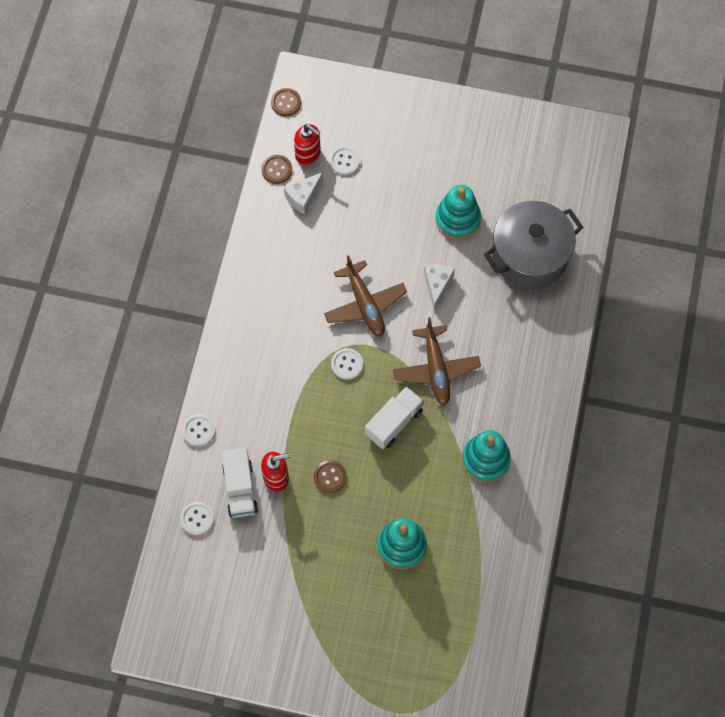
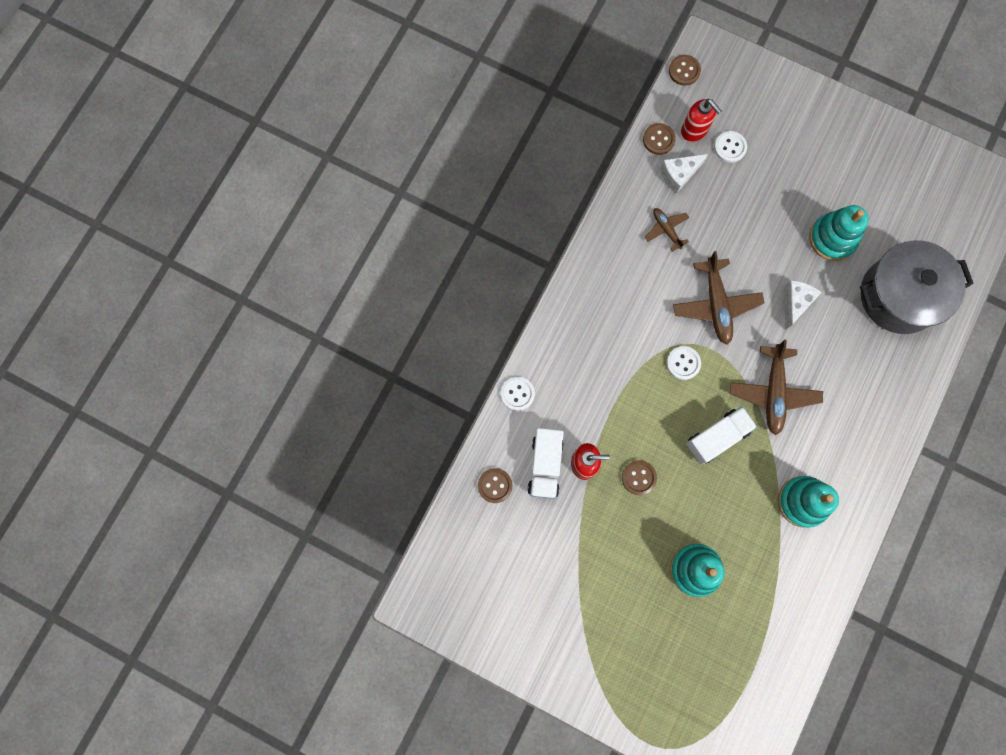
camera: 15 degrees right, 10 degrees up
(197, 519) = (495, 485): white button -> brown button
(303, 249) = (666, 230): none -> brown plane

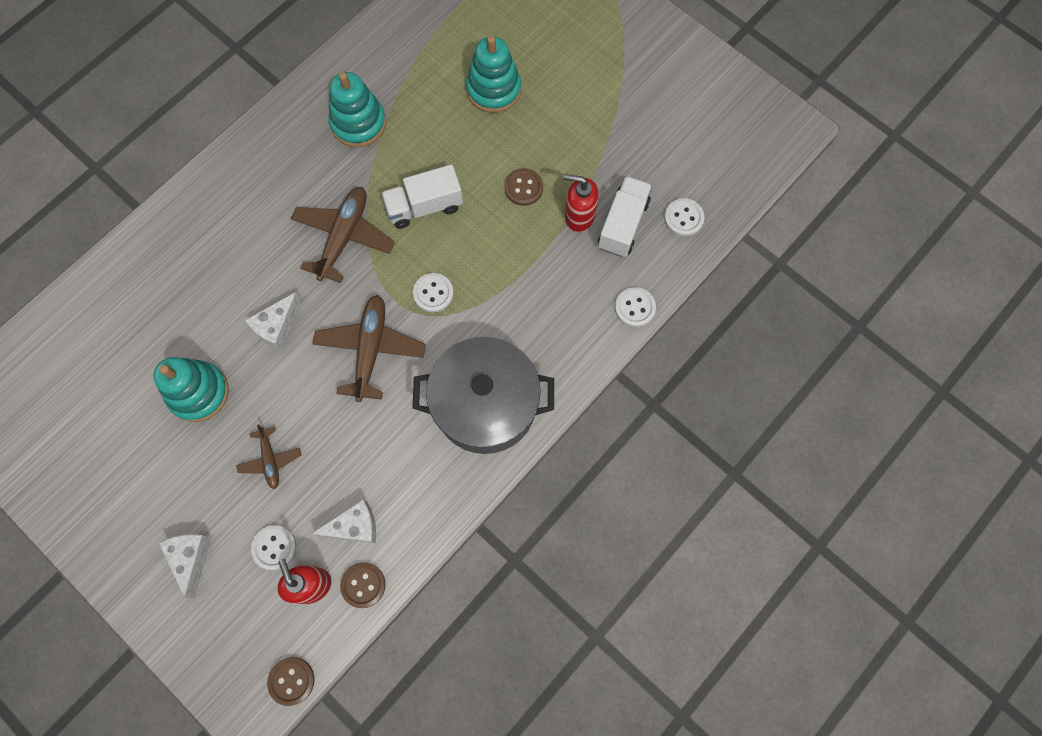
camera: 165 degrees left, 5 degrees down
(495, 485) = (683, 218): brown button -> white button
(666, 230) = (396, 457): brown plane -> brown plane (270, 460)
(784, 126) = (191, 558): none -> white cheese
(898, 296) = (154, 304): grey pot -> grey pot (485, 404)

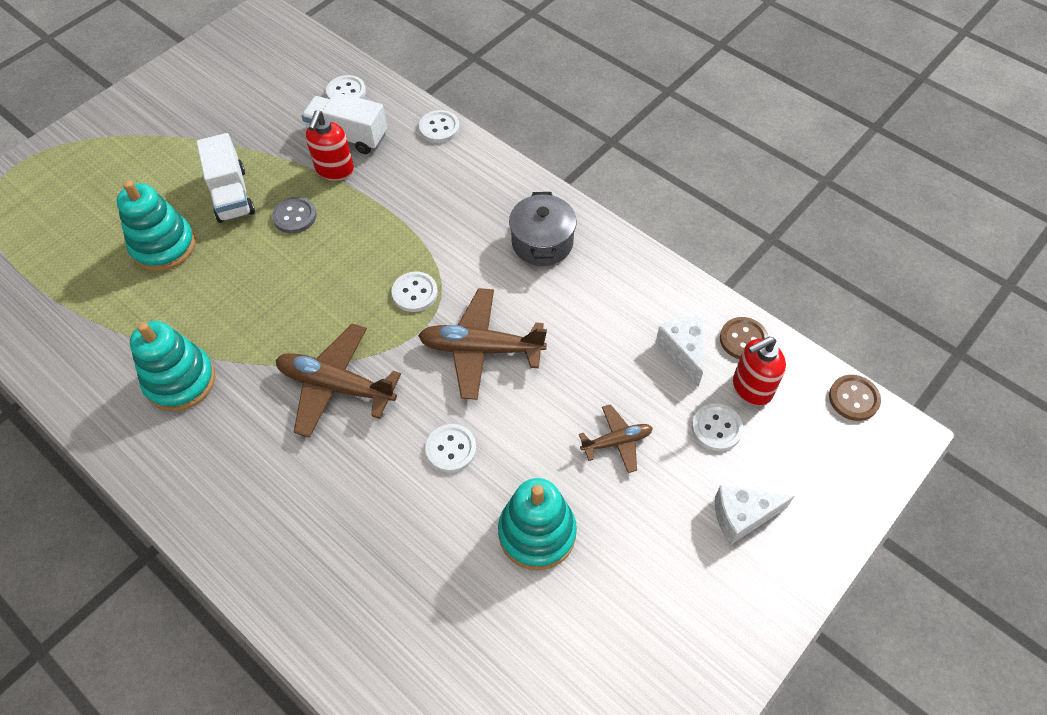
camera: 90 degrees left, 15 degrees down
(277, 327) = (451, 449): white cheese -> white button
(424, 206) = (306, 306): white truck -> white truck (231, 195)
(485, 404) = (542, 242): grey pot -> grey pot, size x0.58
(523, 188) = (295, 216): brown button -> grey button

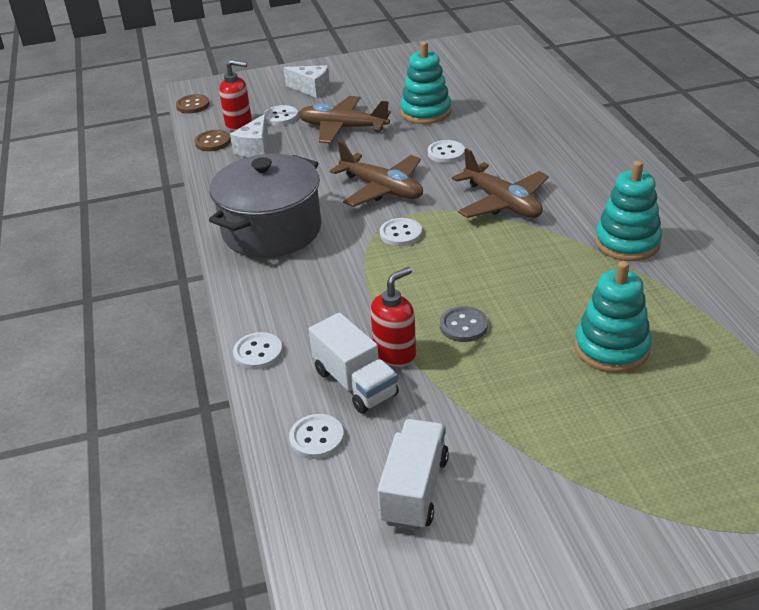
camera: 145 degrees left, 20 degrees down
(231, 195) = (518, 371): white truck -> white truck (414, 490)
(542, 242) = (272, 230): grey pot -> grey pot, size x1.72
(617, 442) = (343, 128): brown plane -> brown plane, size x1.79

